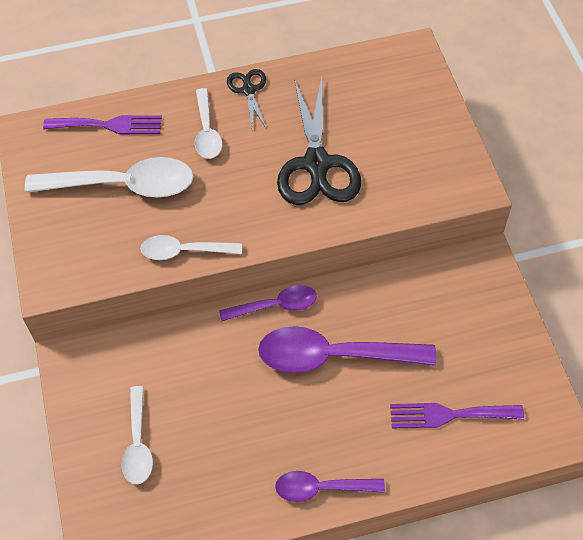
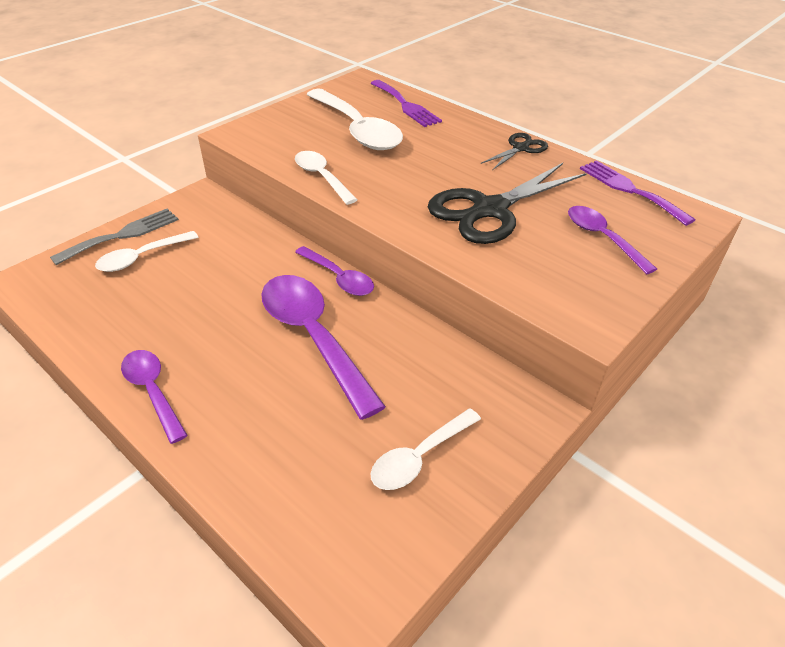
camera: 55 degrees right, 15 degrees down
(88, 449) = (123, 235): none -> grey fork
(207, 132) = (453, 145): white spoon -> white spoon (419, 457)
(397, 121) = (602, 238): none -> purple spoon
(449, 415) = (307, 462): purple fork -> purple fork (630, 190)

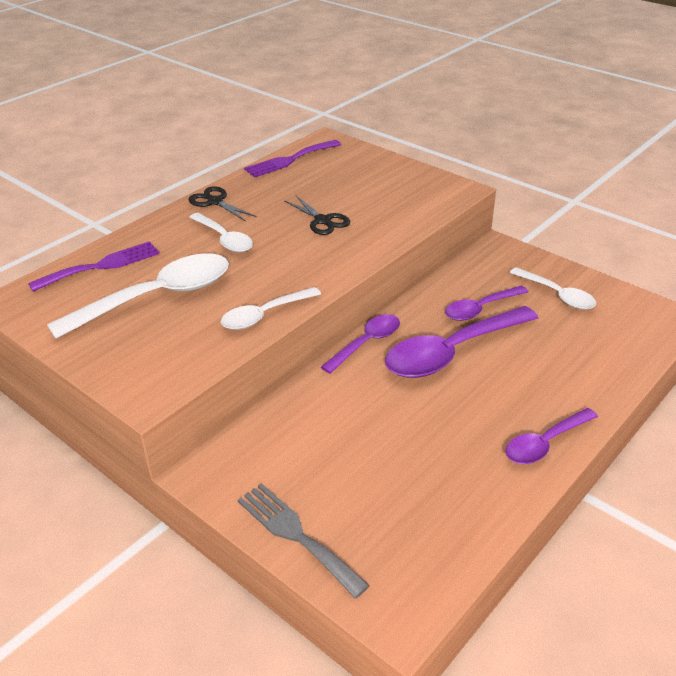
camera: 90 degrees left, 5 degrees down
(141, 257) = (344, 502): white spoon -> white spoon (224, 239)
(490, 209) = (322, 221): black scissors -> black scissors, size x0.51
(602, 238) = (359, 177): purple spoon -> purple spoon (480, 309)

